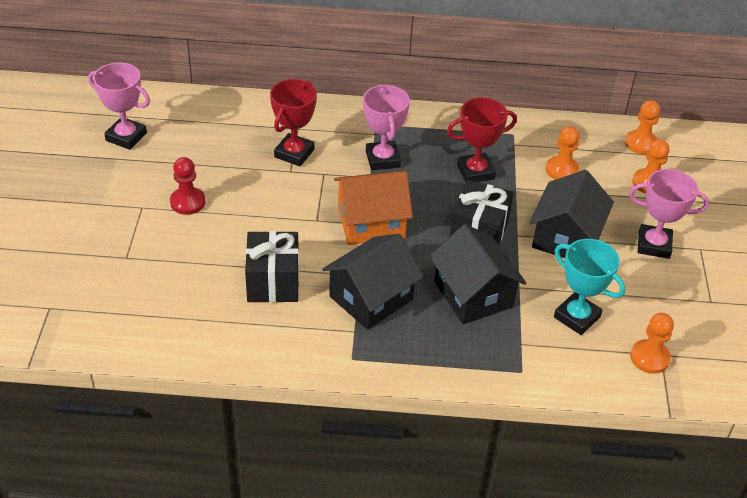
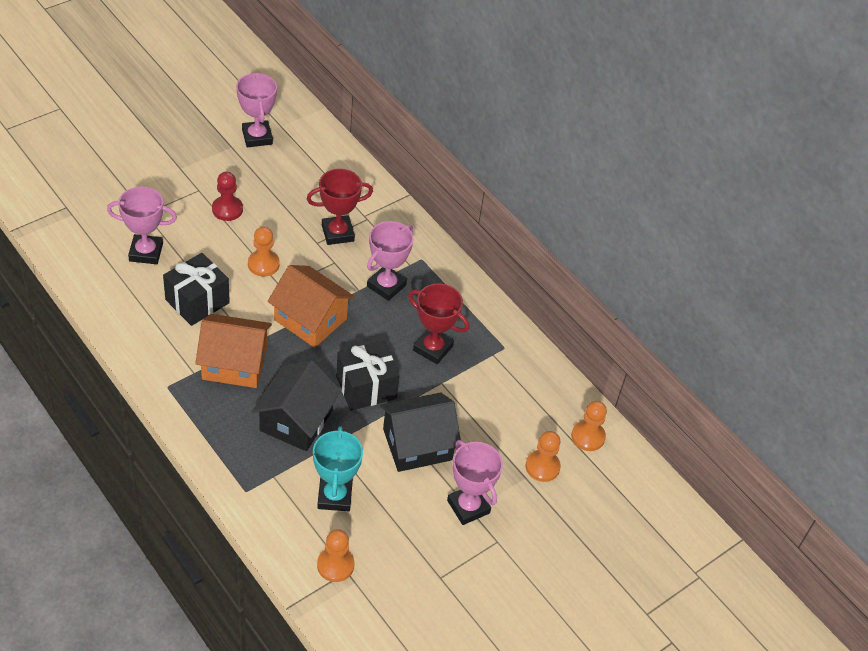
camera: 45 degrees right, 5 degrees up
(175, 283) = (146, 252): none -> pink trophy
(371, 298) = (234, 363): black house -> orange house
(562, 170) = (495, 401): orange pawn -> orange pawn (263, 264)

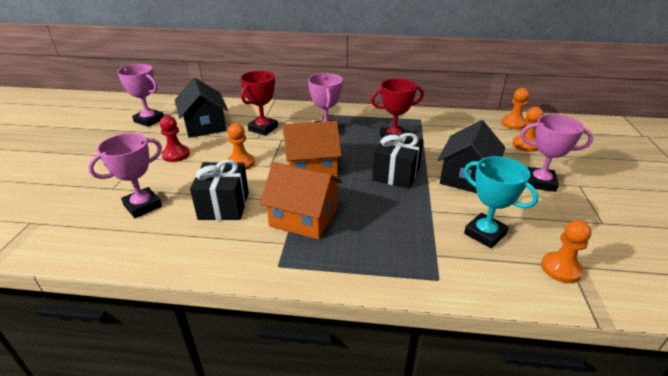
camera: 40 degrees left, 15 degrees down
(234, 363) = (304, 217): orange house -> orange house turned 60 degrees clockwise
(296, 420) = (392, 216): black house -> black house (205, 126)

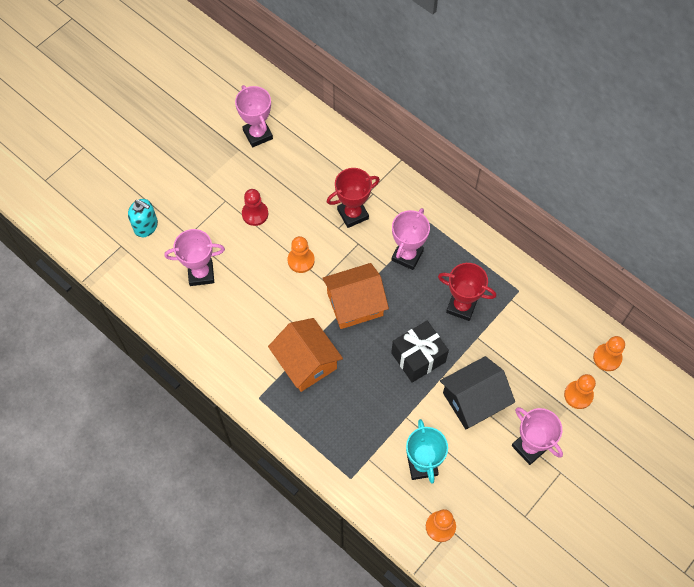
camera: 35 degrees right, 30 degrees up
(58, 199) = (146, 226): none -> turquoise soap dispenser
(205, 126) = (303, 176): black house -> none
(224, 205) = (258, 310): black gift -> none
(312, 167) = (355, 304): orange house -> orange house turned 45 degrees counterclockwise

